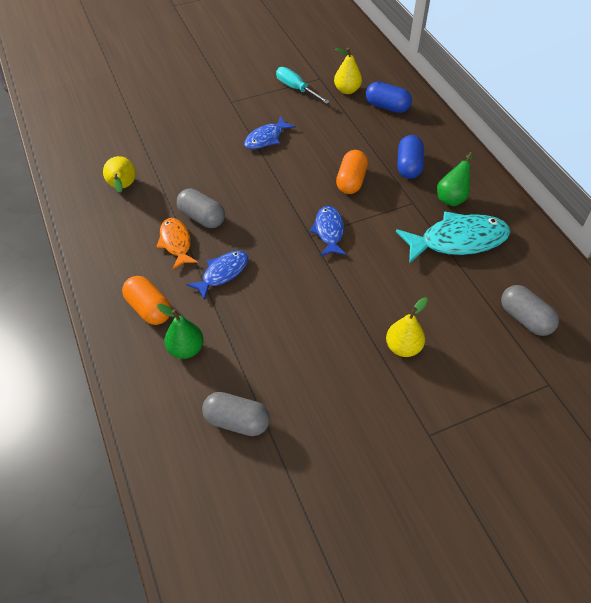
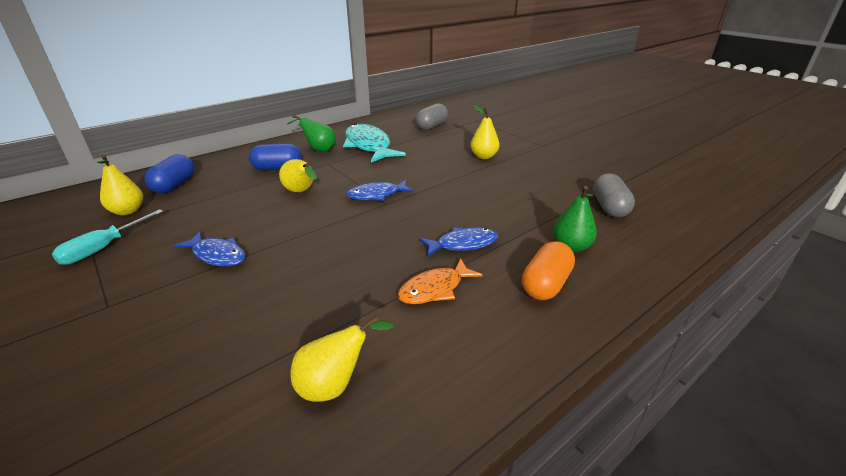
camera: 105 degrees left, 20 degrees down
(202, 217) = (382, 277): grey capsule -> none
(222, 273) = (463, 244): blue fish -> blue fish turned 135 degrees clockwise
(351, 181) = (301, 192): orange capsule -> yellow pear

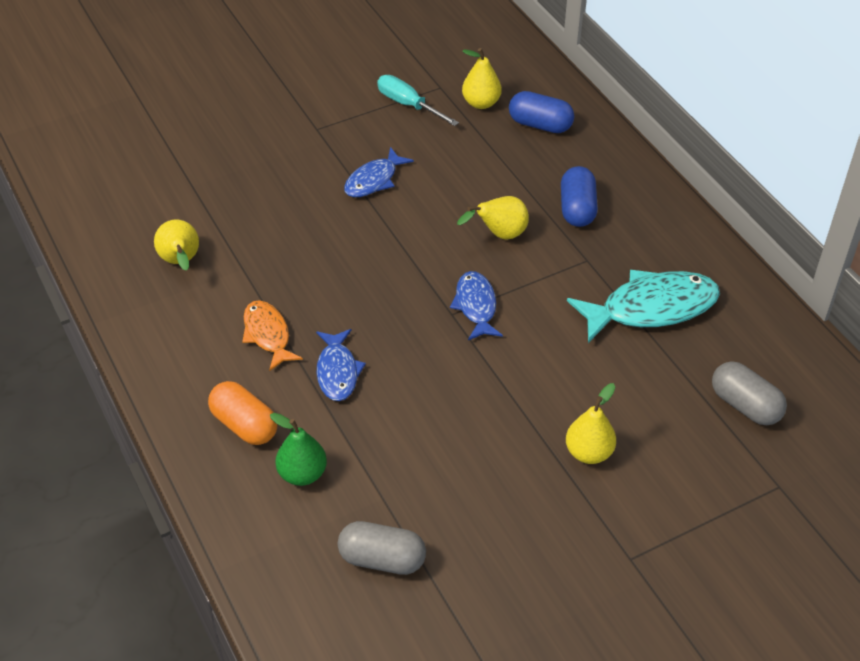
camera: 100 degrees right, 15 degrees up
(319, 150) = (640, 249): green pear -> none

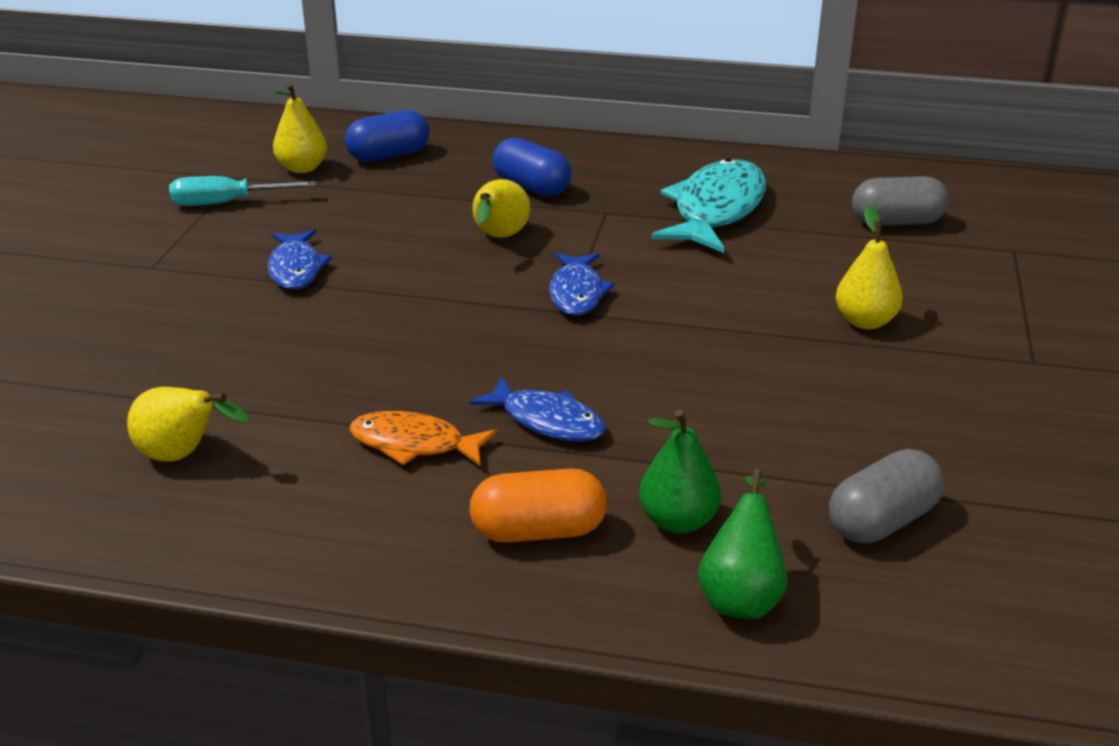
camera: 50 degrees left, 15 degrees down
(266, 531) = (741, 595): none -> green pear
(476, 306) = (577, 293): blue fish -> blue fish turned 120 degrees counterclockwise

